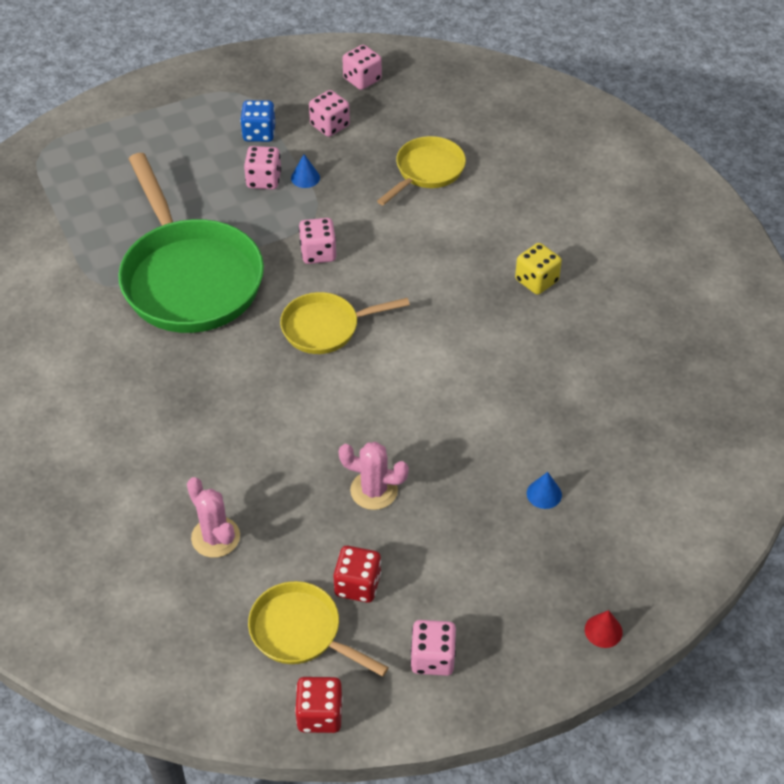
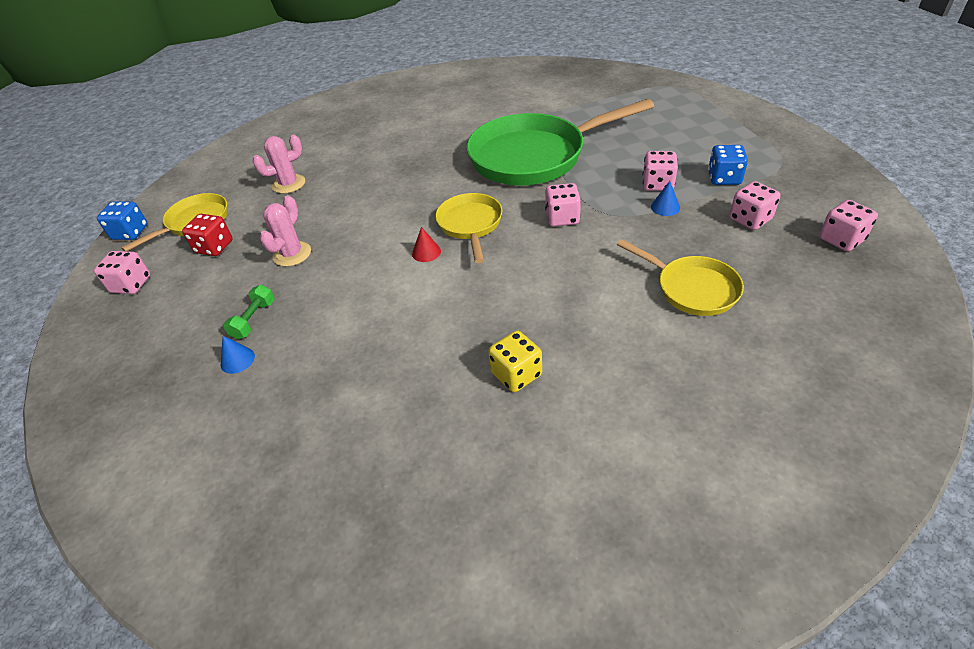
camera: 100 degrees right, 5 degrees down
(320, 715) = (130, 232): red dice -> blue dice
(486, 497) = (254, 320): none -> green dumbbell
(603, 630) = (79, 391): red cone -> red cone (426, 252)

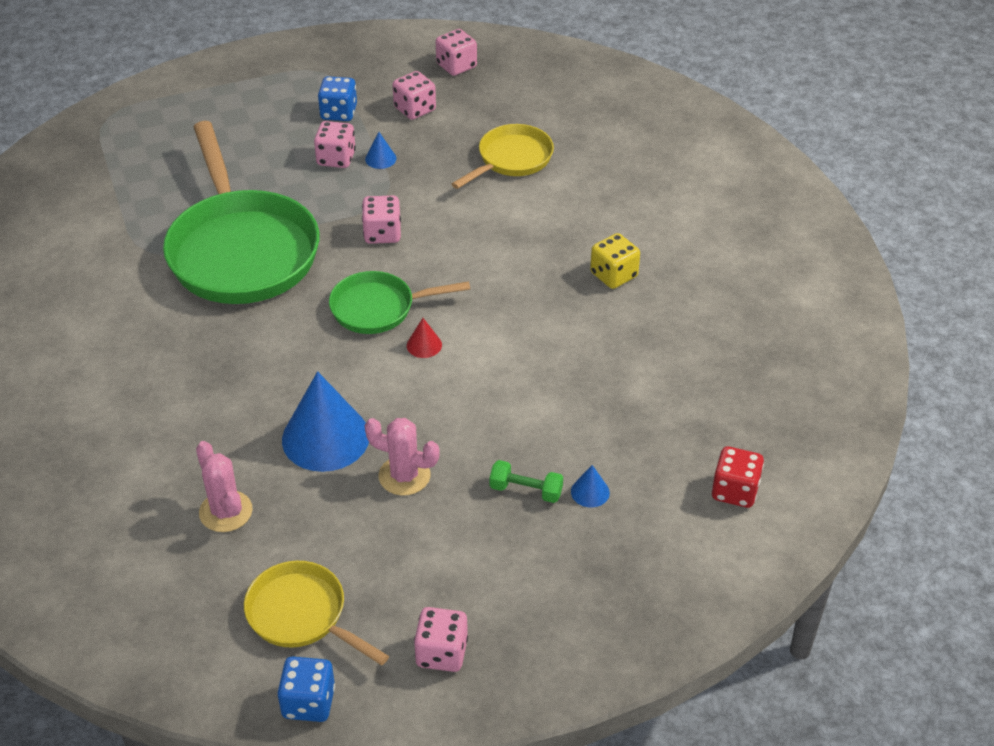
camera: 95 degrees left, 0 degrees up
(214, 247) = (371, 571): red dice -> red dice (735, 491)
(339, 215) = (325, 437): none -> blue cone
(470, 225) = (378, 308): yellow pan -> green pan

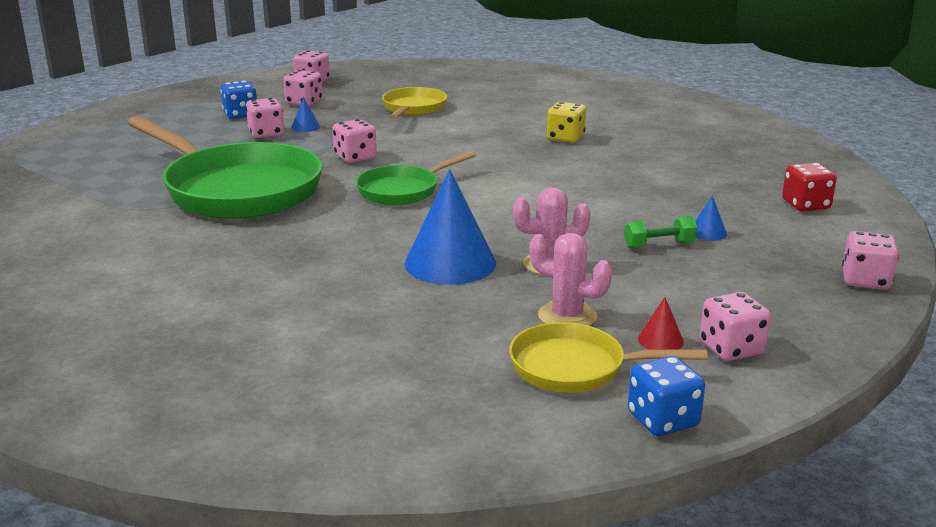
camera: 30 degrees left, 20 degrees down
(226, 511) = (413, 329): pink cactus -> pink cactus (567, 316)
(424, 345) = (467, 198): red cone -> red cone (660, 340)
(656, 625) = (865, 280): none -> pink dice

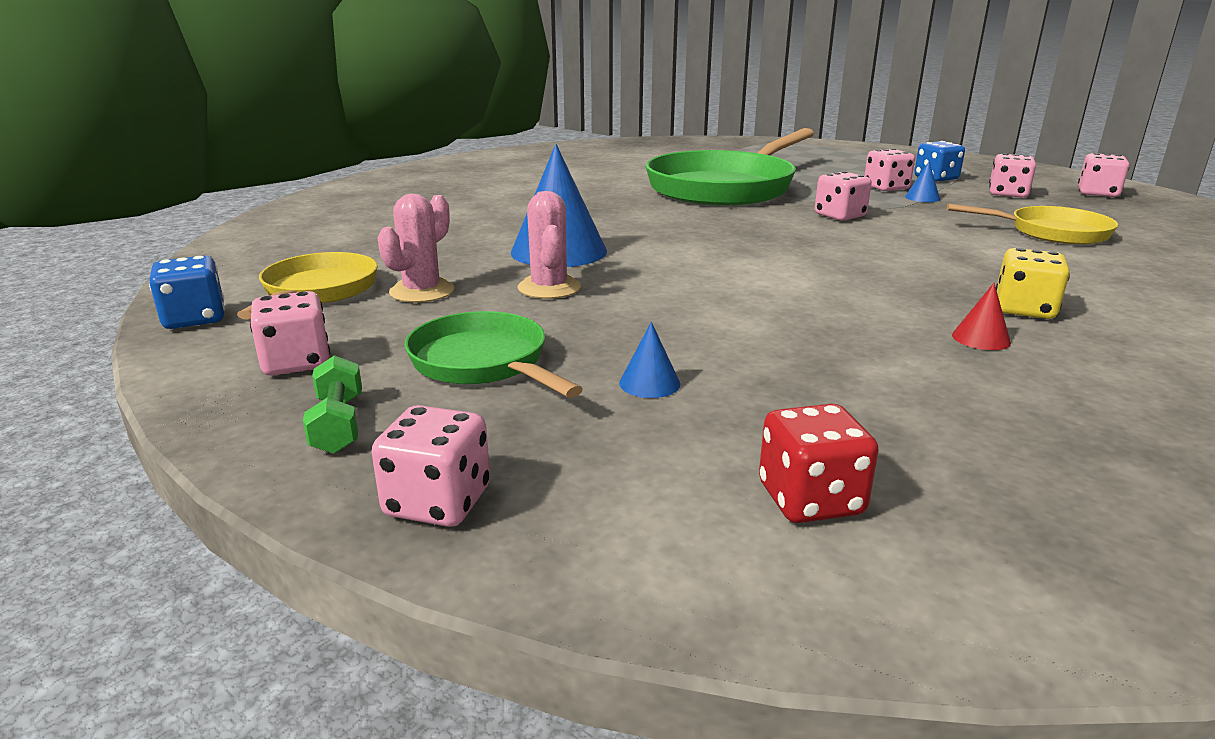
camera: 90 degrees right, 0 degrees up
(402, 190) = (749, 233): green pan -> green pan (483, 363)
(659, 245) = (602, 346): green dumbbell -> green dumbbell (338, 424)
(660, 340) = (343, 328): red cone -> red cone (981, 338)

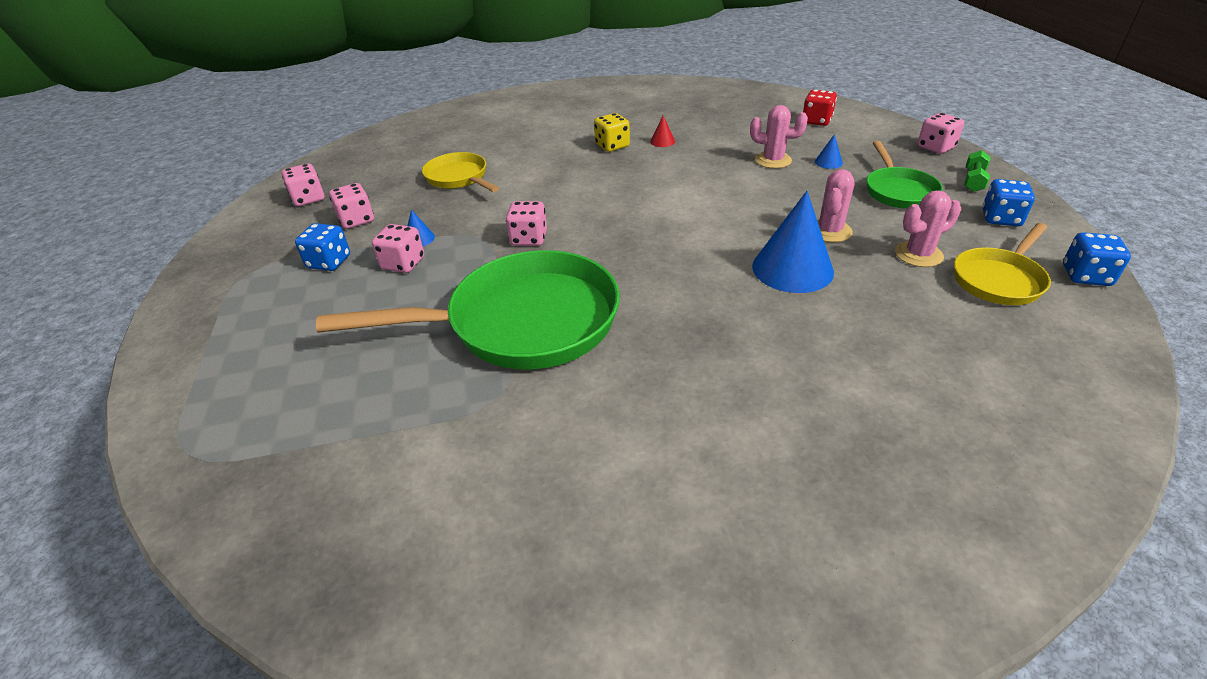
camera: 140 degrees left, 15 degrees up
(296, 362) = (1001, 218): pink dice -> blue dice
(748, 358) = (773, 160): none -> pink cactus

